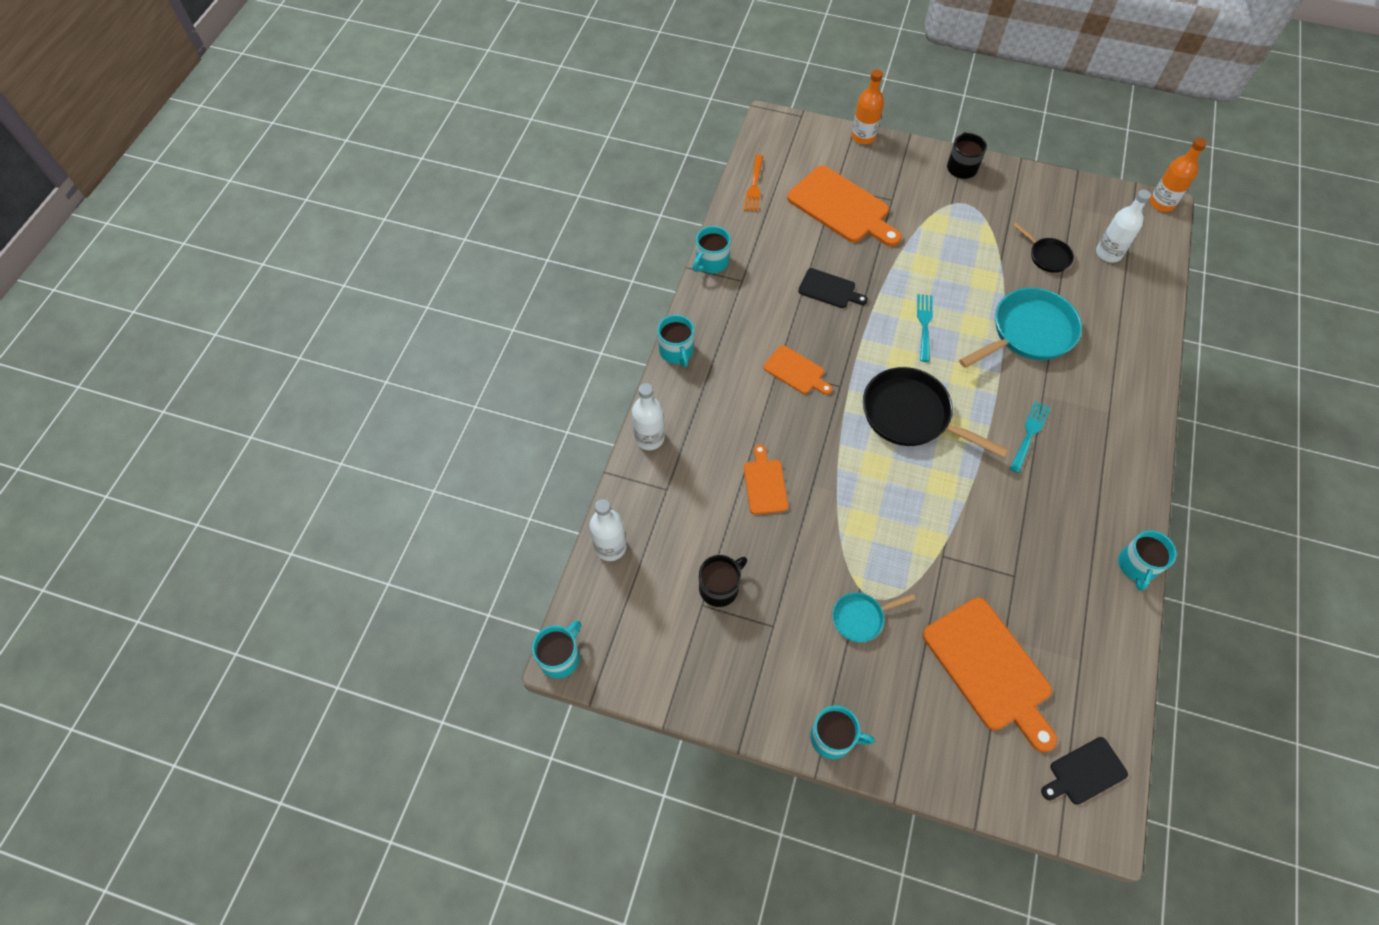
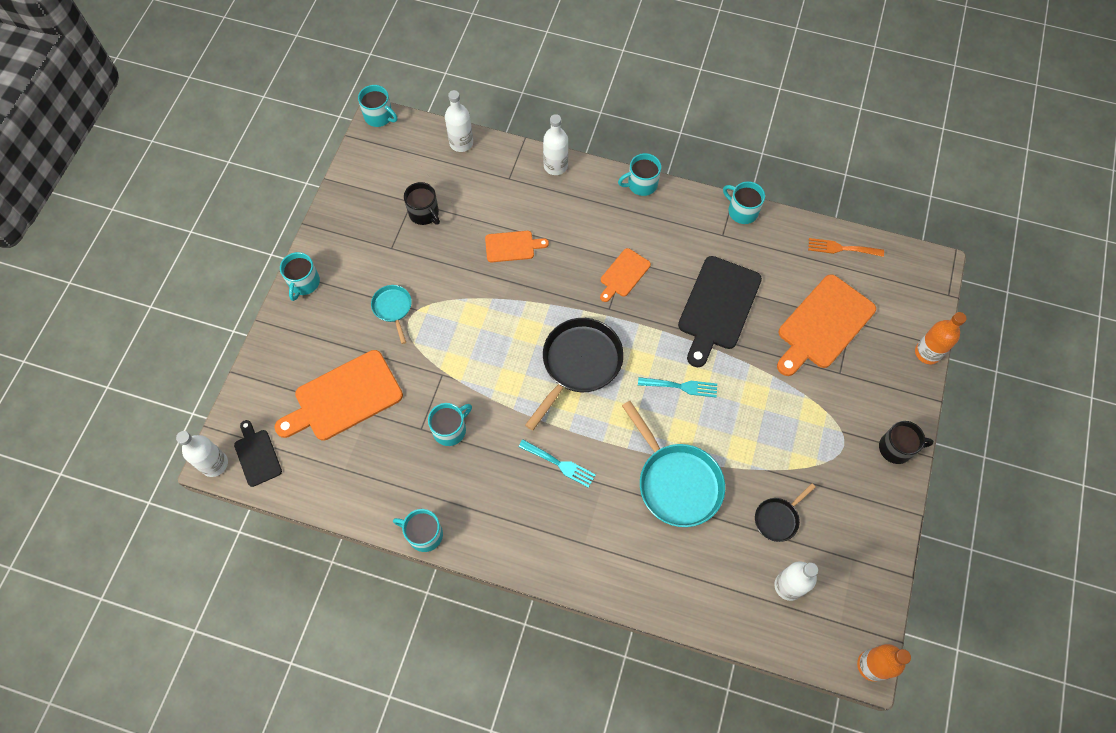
camera: 90 degrees right, 5 degrees up
(829, 289) = (717, 307): black cutting board -> black cutting board, size x1.87
(1010, 544) = (450, 429): none -> turquoise mug
(1107, 829) = (214, 464): none -> white bottle

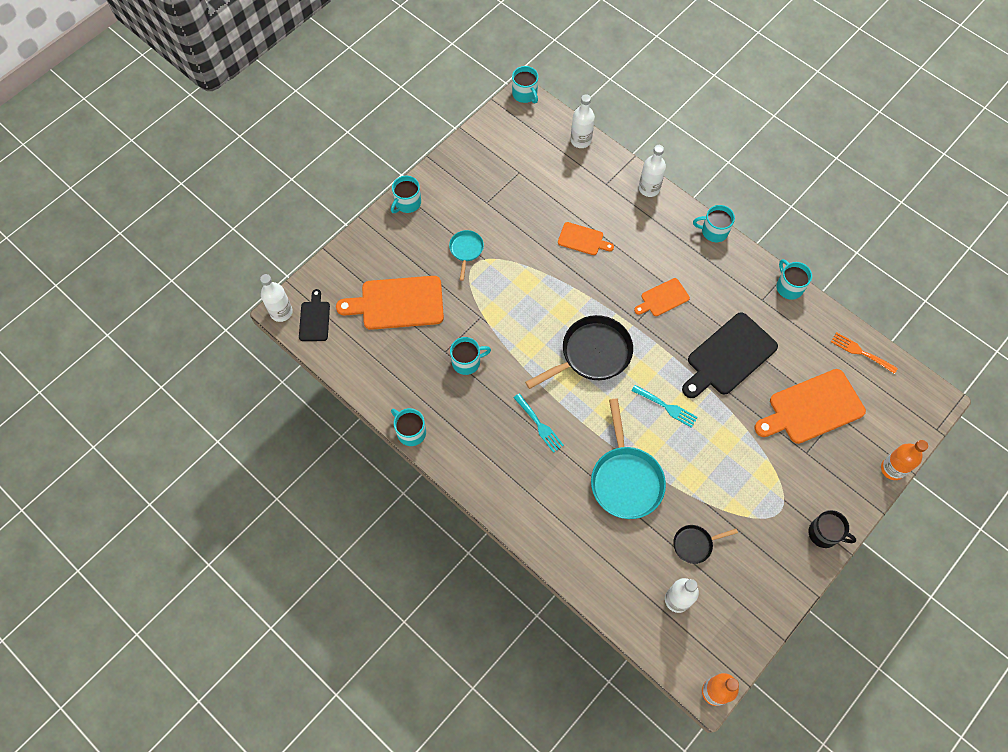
camera: 25 degrees right, 0 degrees up
(424, 213) = (525, 185): black mug -> none

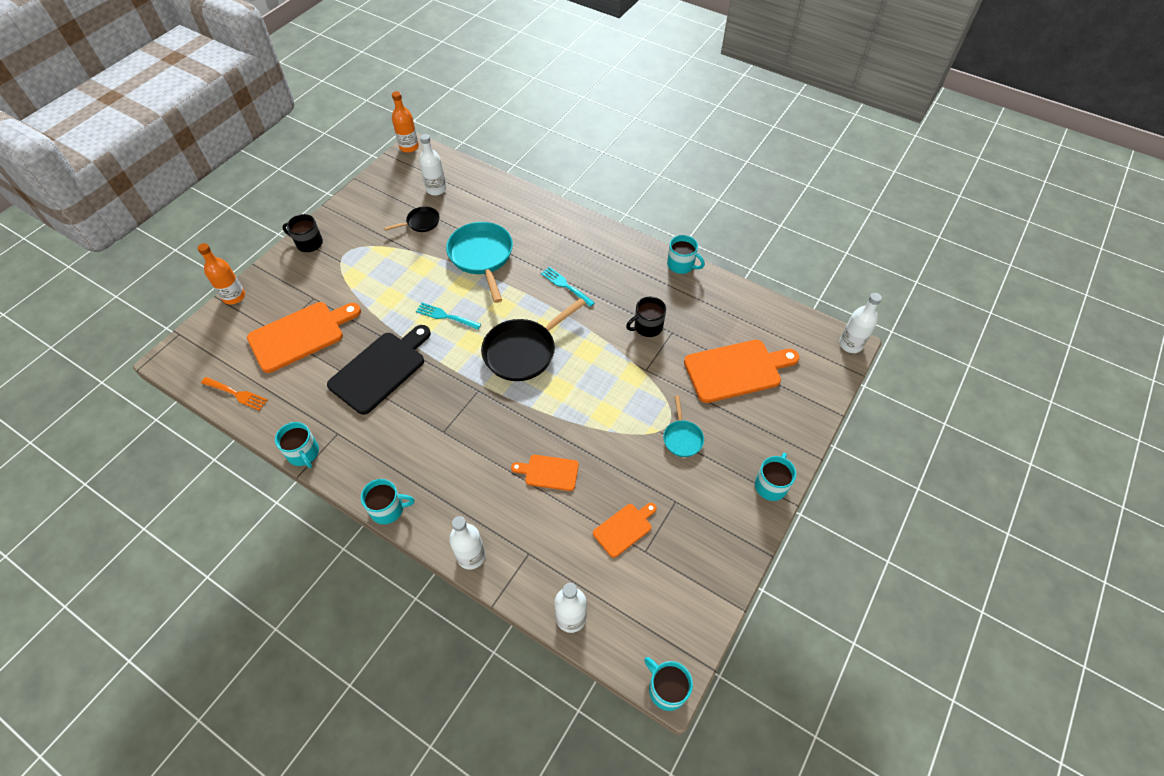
camera: 170 degrees right, 10 degrees down
(314, 319) = (814, 343): black cutting board -> none
(467, 362) = (647, 327): turquoise mug -> black mug
(663, 298) = (451, 418): orange cutting board -> orange cutting board (624, 528)

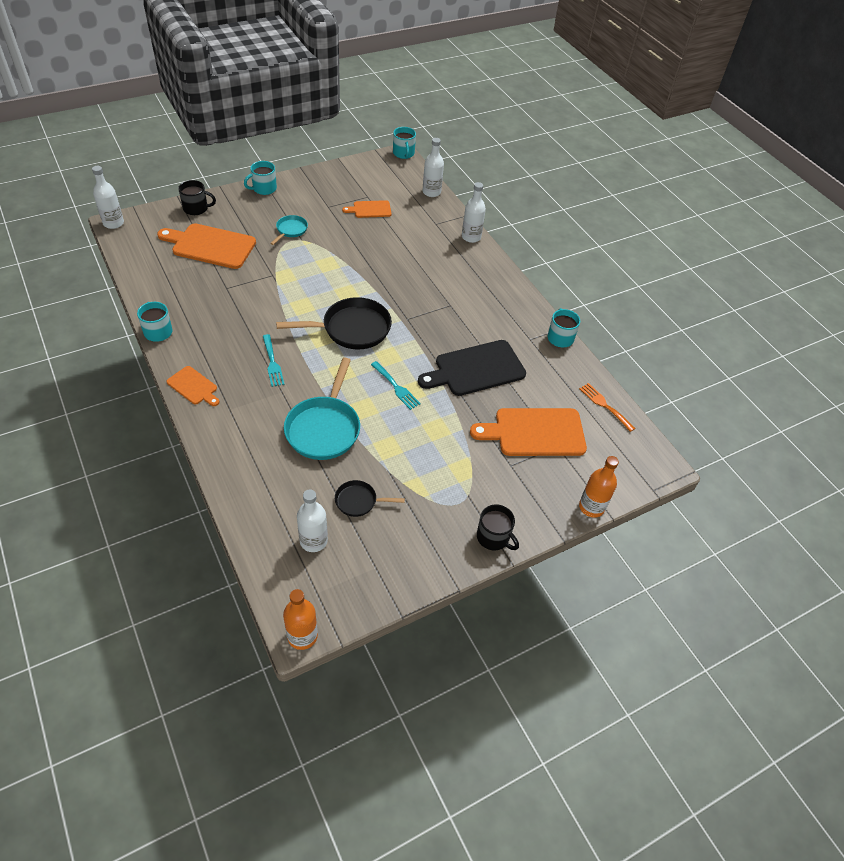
camera: 155 degrees left, 5 degrees down
(388, 509) = (512, 280): turquoise mug -> none
(549, 472) = (393, 252): orange cutting board -> orange cutting board (193, 387)
(647, 327) = (240, 300): black mug -> black mug (196, 208)

